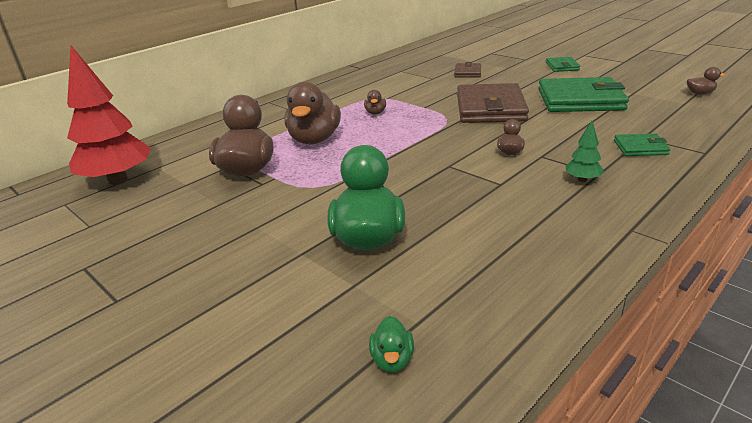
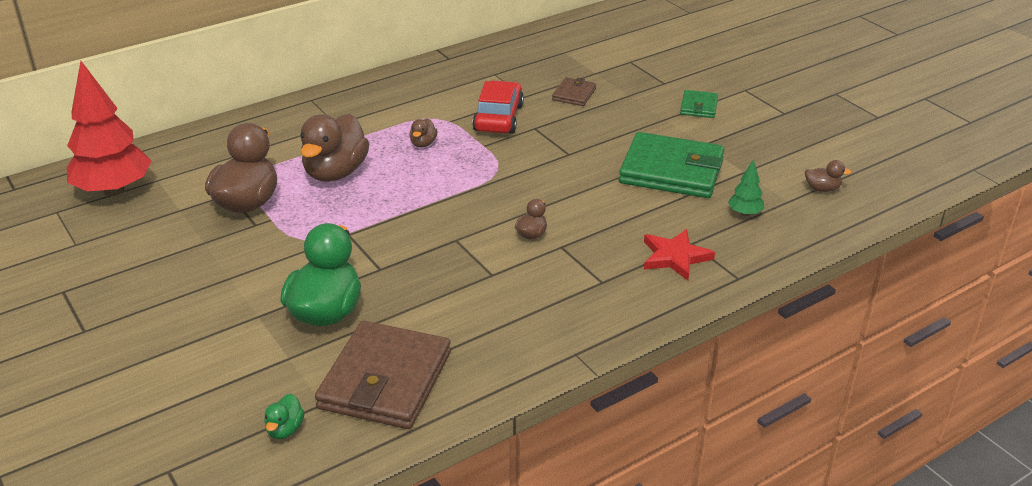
camera: 10 degrees right, 5 degrees up
(423, 91) = (498, 118): none -> red car
(490, 108) = (558, 163): brown wallet -> brown wallet (385, 380)
(582, 180) = (577, 286): green tree -> green tree (745, 213)
(640, 148) = (675, 257): green wallet -> red star

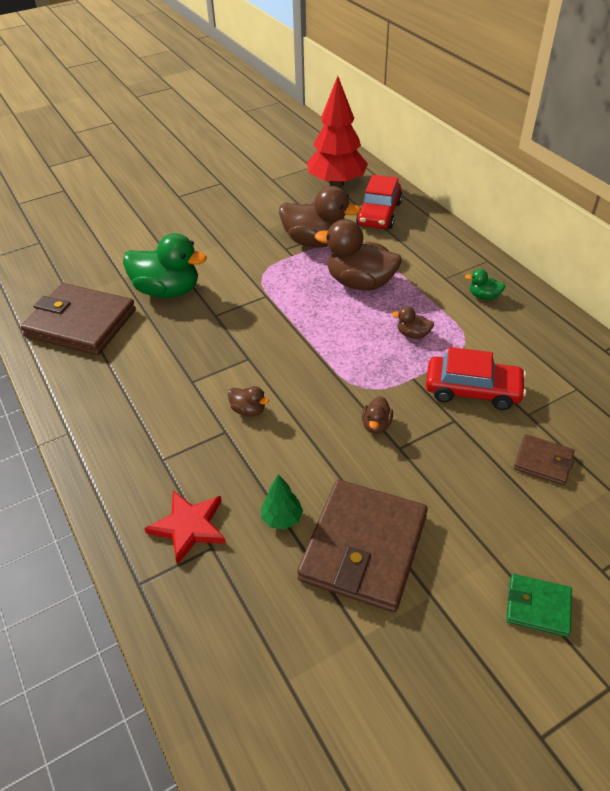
camera: 95 degrees right, 10 degrees up
(200, 160) = (379, 214): none -> red car
(285, 429) = (52, 282): green duck -> green duck (483, 296)
(671, 171) = (363, 547): green wallet -> brown wallet
(745, 213) = (263, 617): green tree -> green tree (282, 518)
(822, 189) = (314, 740): brown duck -> brown duck (376, 425)

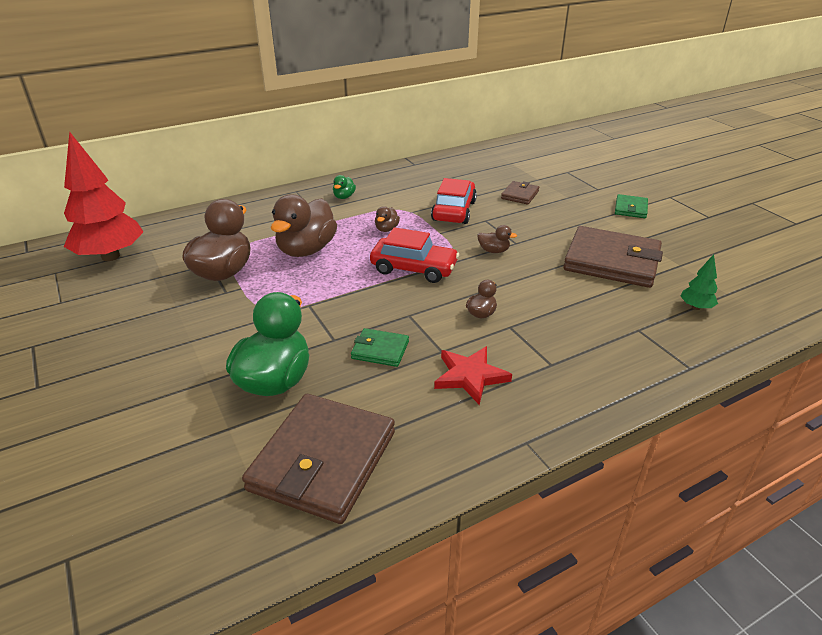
camera: 90 degrees left, 10 degrees down
(189, 527) = (623, 343): red star -> red star (470, 376)
(197, 343) = (380, 350): none -> green wallet
(282, 518) = (598, 295): green tree -> green tree (696, 307)
(379, 214) = (192, 234): red car -> red car (414, 268)

